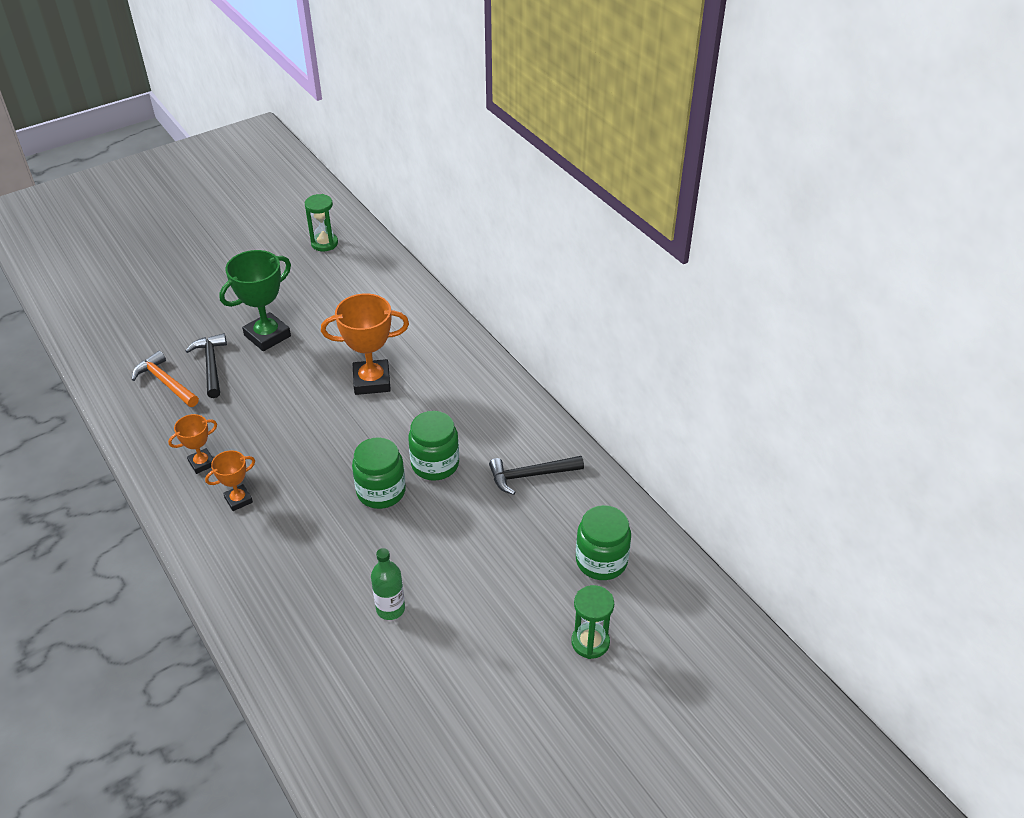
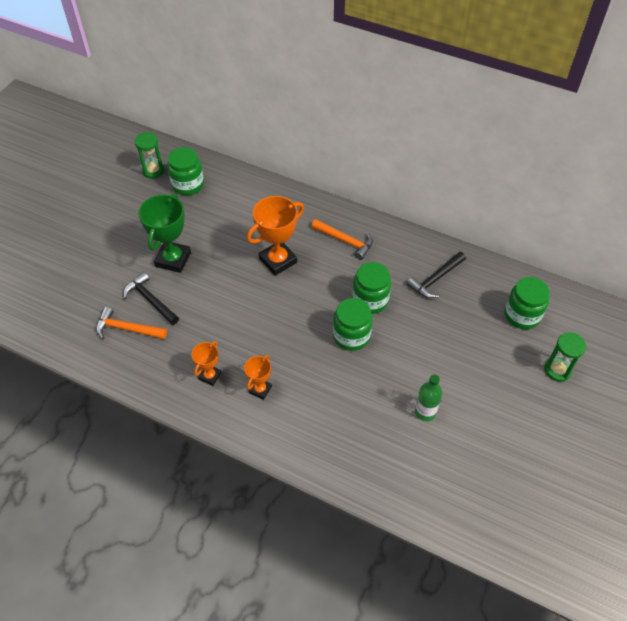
camera: 30 degrees left, 10 degrees up
(346, 269) = (188, 184): none -> green jar
(462, 391) = (345, 241): none -> orange hammer

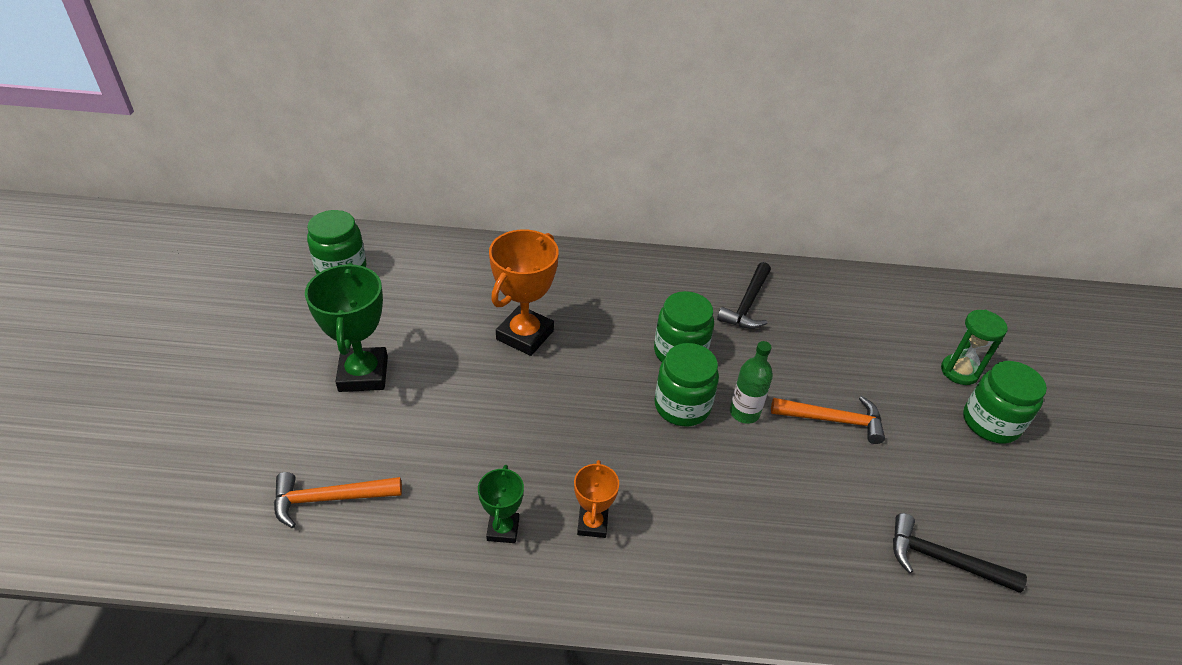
camera: 25 degrees left, 10 degrees down
(150, 300) = (352, 443): black hammer -> black hammer (943, 560)
(153, 171) = (279, 263): green hourglass -> none
(210, 376) = (503, 529): orange trophy -> green trophy
(345, 241) = (604, 287): orange hammer -> orange hammer (832, 420)
(425, 412) = (840, 477): green bottle -> green bottle (744, 412)
(522, 315) = (875, 318): green jar -> green jar (990, 422)

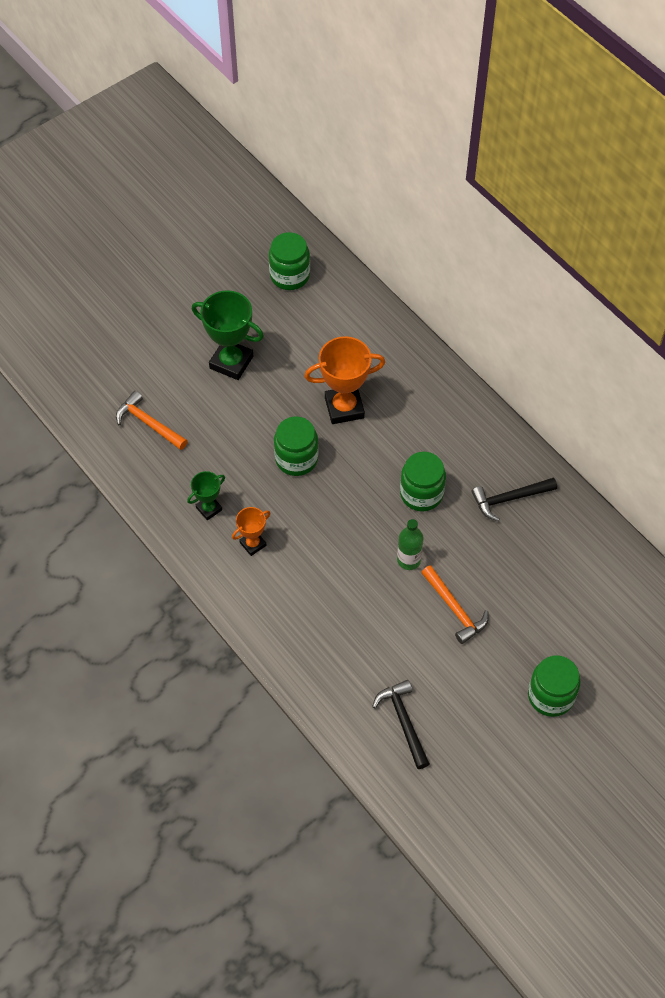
camera: 50 degrees right, 15 degrees up
(363, 374) = (231, 362): green trophy -> green trophy turned 75 degrees clockwise
(682, 406) = (378, 526): green jar -> green jar (296, 459)
(959, 371) = (583, 655): green hourglass -> none

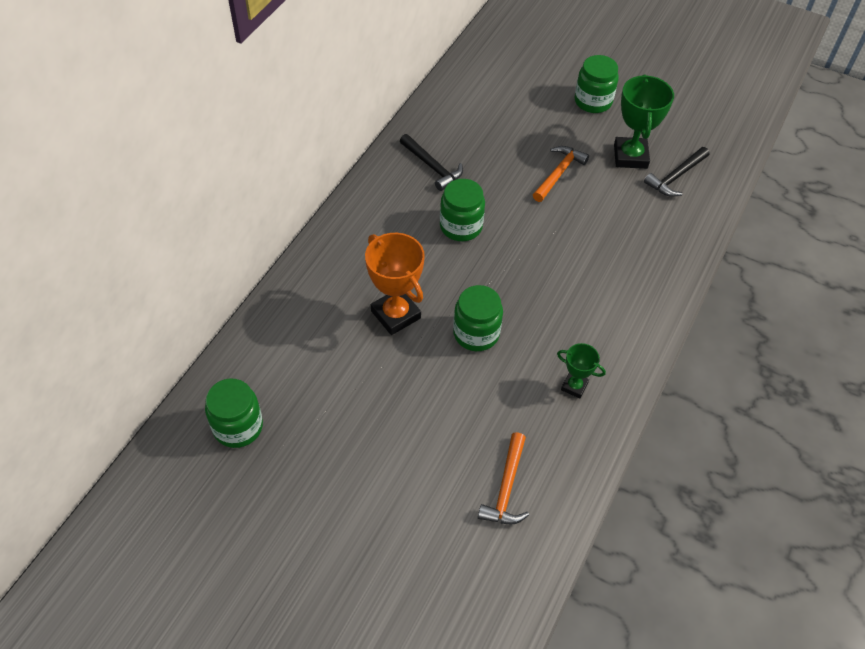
camera: 115 degrees left, 5 degrees down
(231, 362) = (386, 438): green trophy -> green trophy (630, 156)
(253, 544) = (589, 334): orange trophy -> none
(409, 560) = (532, 215): green bottle -> none

